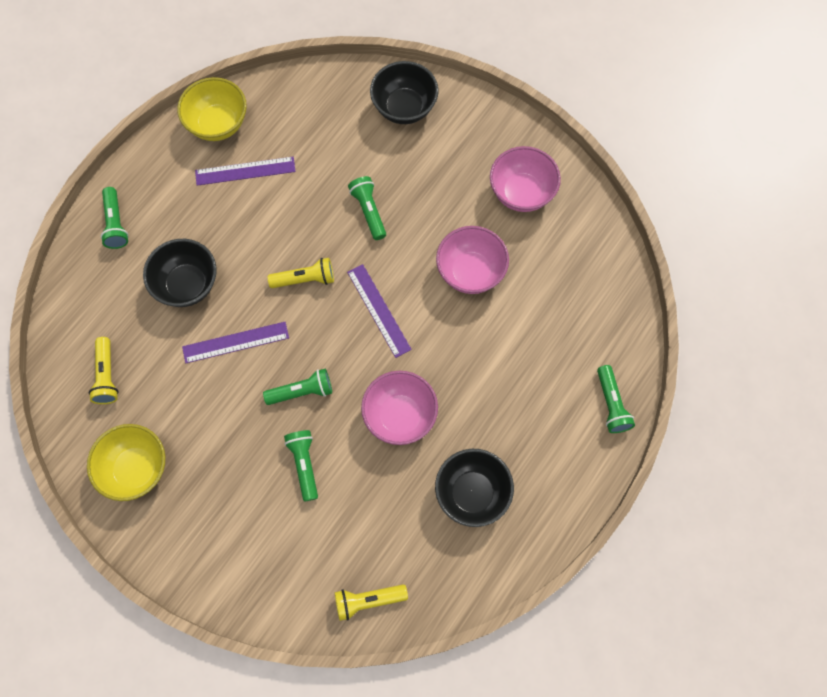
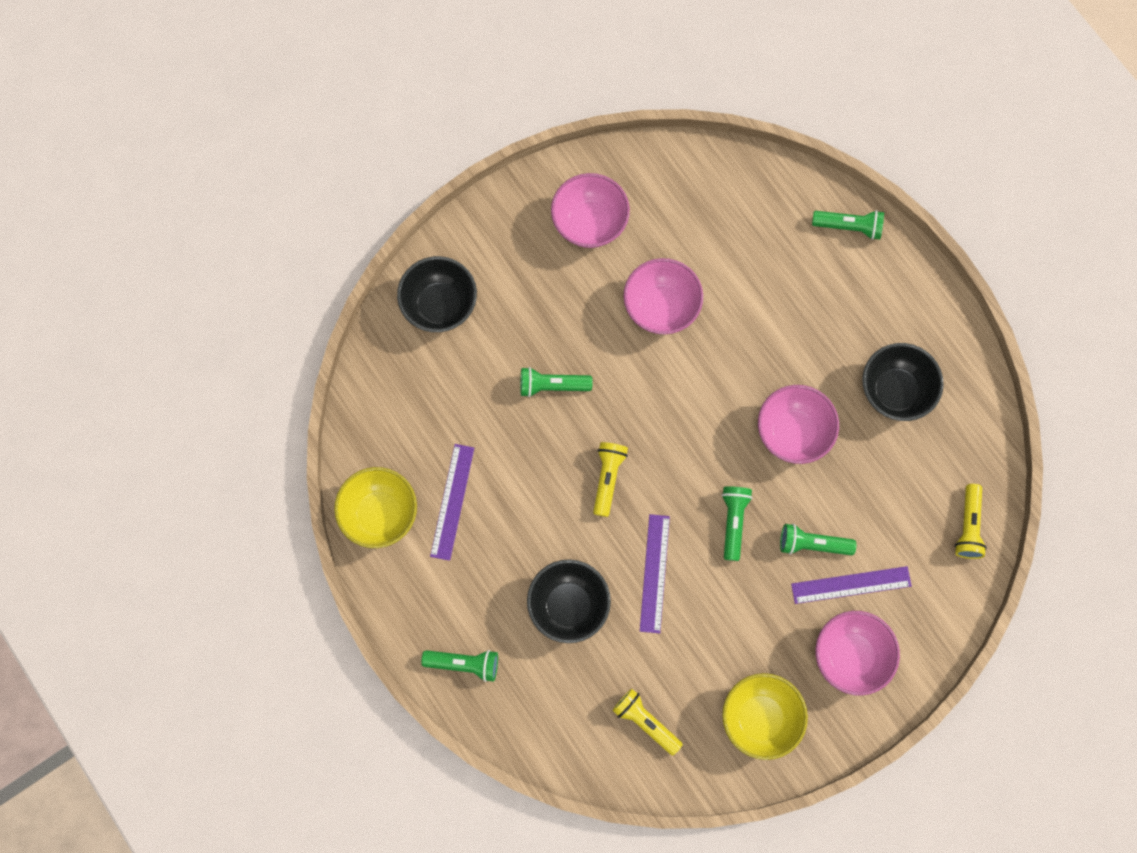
camera: 70 degrees left, 5 degrees up
(106, 376) = (645, 722): yellow flashlight -> yellow flashlight turned 150 degrees counterclockwise
(213, 530) = (850, 656): none -> pink bowl
(378, 310) = (670, 414): purple ruler -> purple ruler (851, 585)

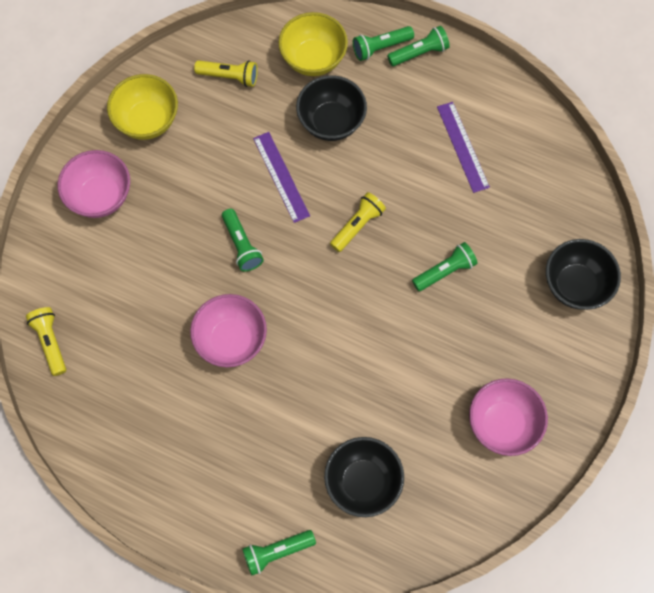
camera: 150 degrees right, 5 degrees down
(380, 514) = (508, 111): yellow bowl -> yellow bowl (313, 59)
(608, 478) = (357, 225): yellow flashlight -> yellow flashlight turned 120 degrees counterclockwise
(661, 307) = (398, 384): pink bowl -> none
(812, 544) = (171, 261): green flashlight -> green flashlight (419, 53)
(851, 585) = (125, 247): purple ruler -> none
(895, 391) = (163, 421): black bowl -> black bowl (363, 481)

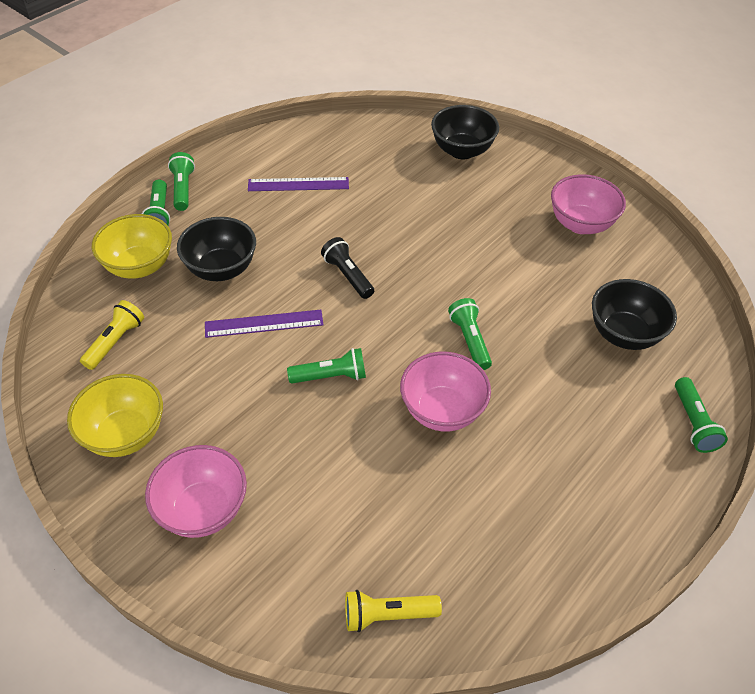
camera: 75 degrees left, 20 degrees down
(357, 225) = (347, 275): yellow flashlight -> black flashlight
(445, 271) = (420, 225): green flashlight -> green flashlight (469, 340)

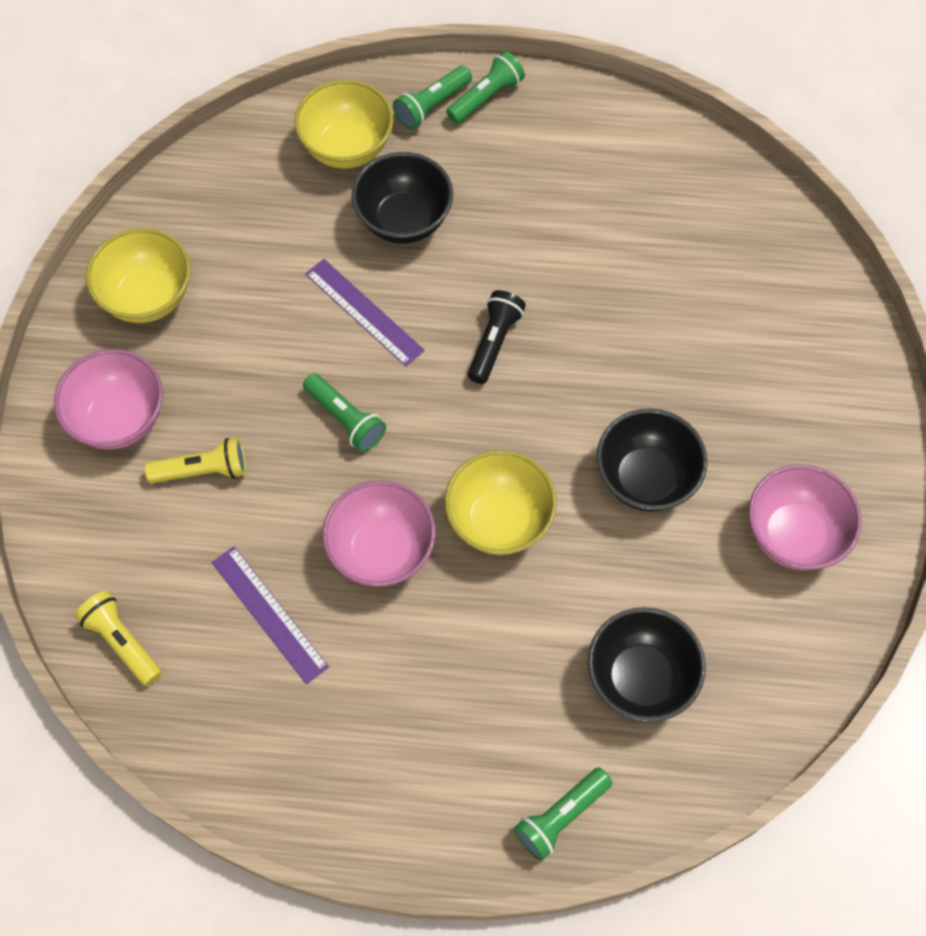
camera: 55 degrees right, 15 degrees up
(116, 341) = (241, 204): yellow flashlight -> yellow flashlight (203, 470)
(298, 184) = (592, 197): purple ruler -> purple ruler (269, 614)
(462, 151) = (811, 325): black bowl -> black bowl (645, 478)
(469, 340) = (499, 520): green flashlight -> yellow bowl

